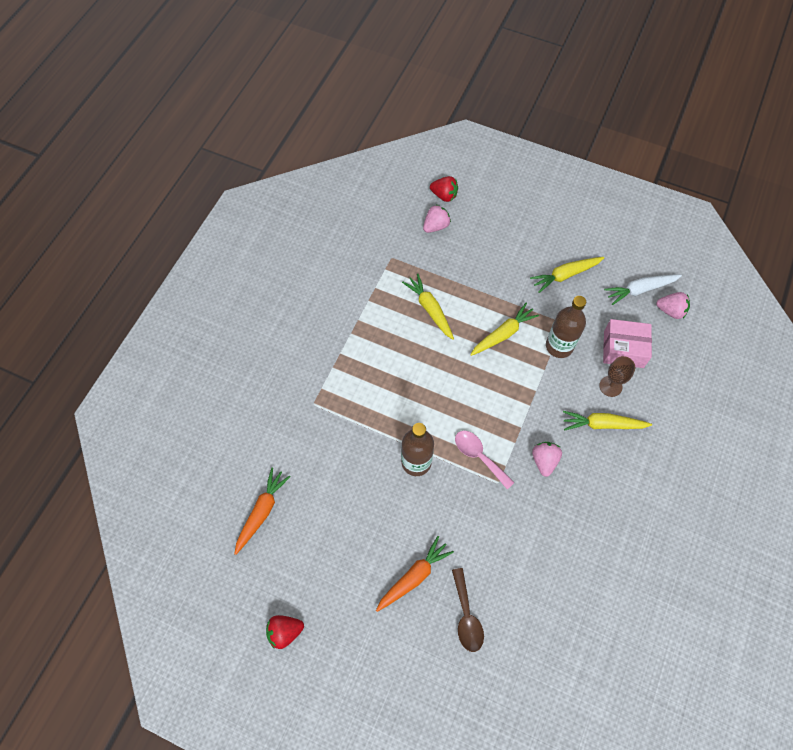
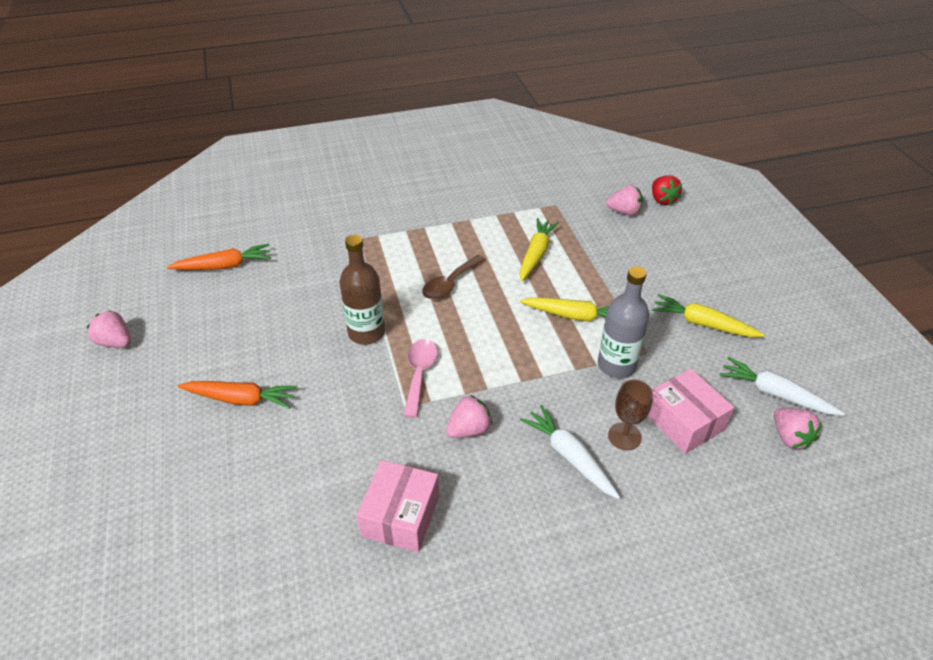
camera: 50 degrees right, 20 degrees down
(285, 632) = (115, 342): red strawberry -> pink strawberry
(466, 616) = (227, 466): brown spoon -> brown spoon (450, 284)
(559, 346) = (616, 365): brown bottle -> grey bottle
(576, 540) = (401, 516): none -> pink box
(603, 424) = (569, 457): yellow carrot -> white carrot

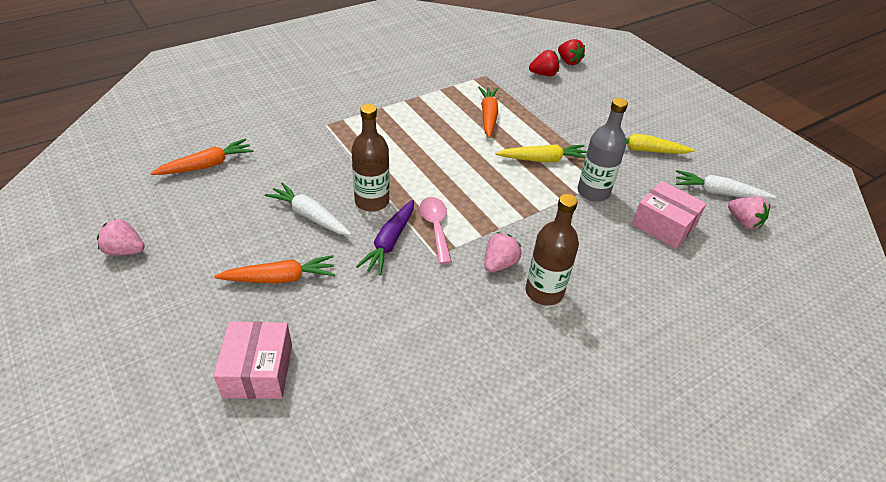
camera: 20 degrees left, 0 degrees up
(364, 382) = (390, 242): none -> purple carrot
(401, 516) = (475, 345): pink box -> pink box (258, 370)
(450, 284) = (427, 150): brown spoon -> none
(503, 472) = (544, 292): none -> brown bottle
(536, 254) = (488, 116): yellow carrot -> orange carrot
(569, 457) = (590, 269): white carrot -> white carrot (310, 216)
(624, 212) = (543, 74): pink strawberry -> red strawberry
(624, 436) = (625, 245): brown goblet -> none

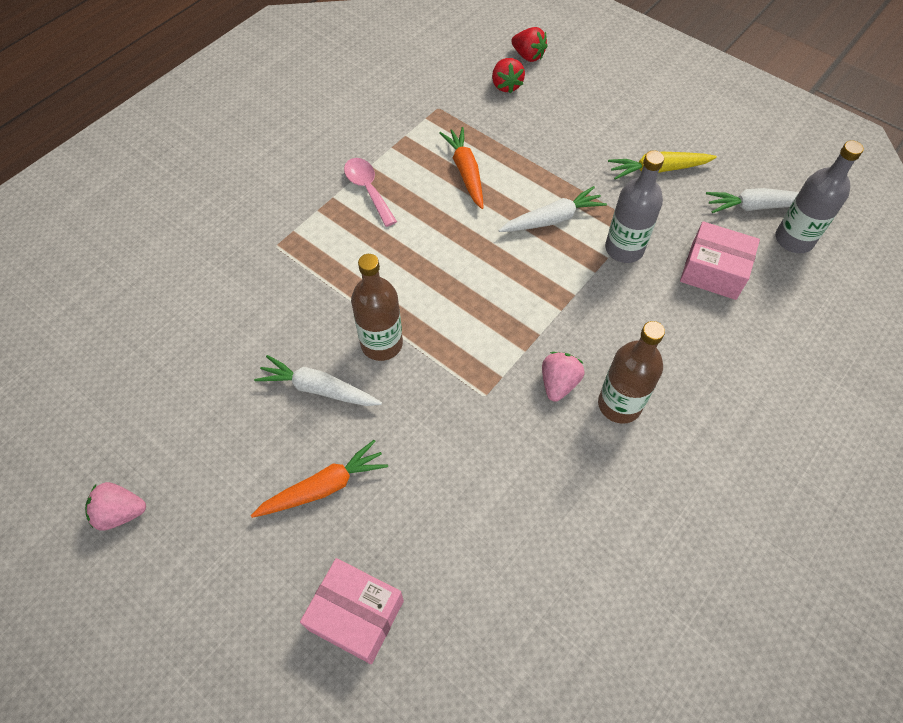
camera: 15 degrees left, 15 degrees up
(206, 165) = (157, 355): orange carrot -> none
(258, 370) = (356, 615): pink box -> pink box turned 45 degrees counterclockwise
(390, 242) = (426, 395): purple carrot -> none
(435, 227) = (469, 356): pink spoon -> pink spoon (368, 189)
(542, 159) = (552, 219): yellow carrot -> white carrot
(543, 74) = (506, 85): red strawberry -> red strawberry turned 105 degrees clockwise
(743, 222) = (794, 239): pink strawberry -> grey bottle

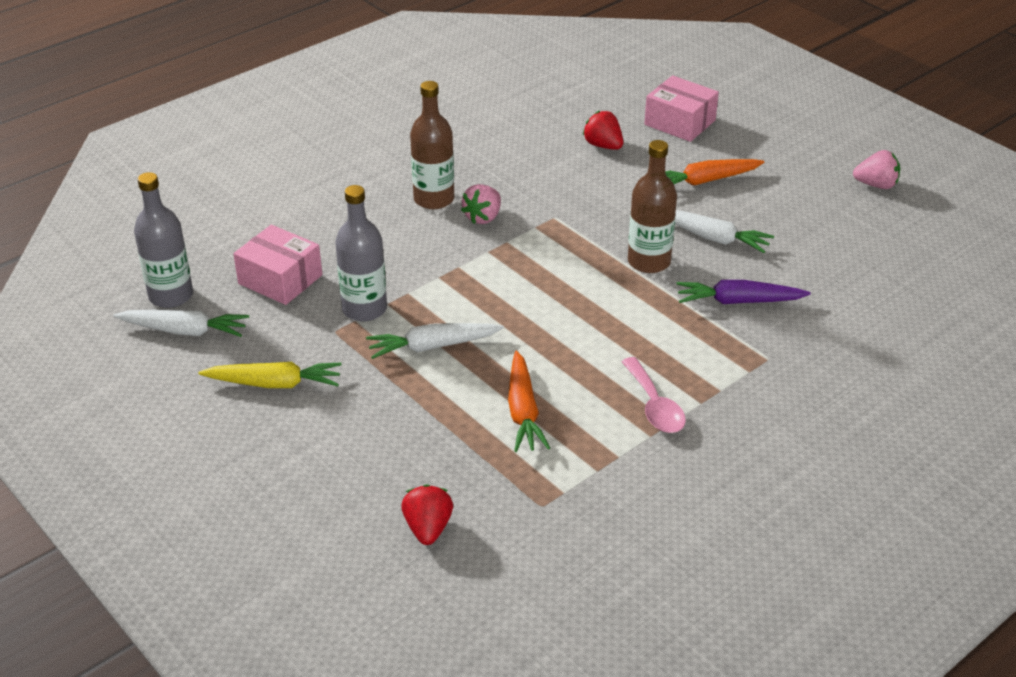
camera: 170 degrees left, 20 degrees down
(296, 305) = (738, 301): none -> purple carrot
(528, 56) = (373, 577): red strawberry -> red strawberry (603, 146)

